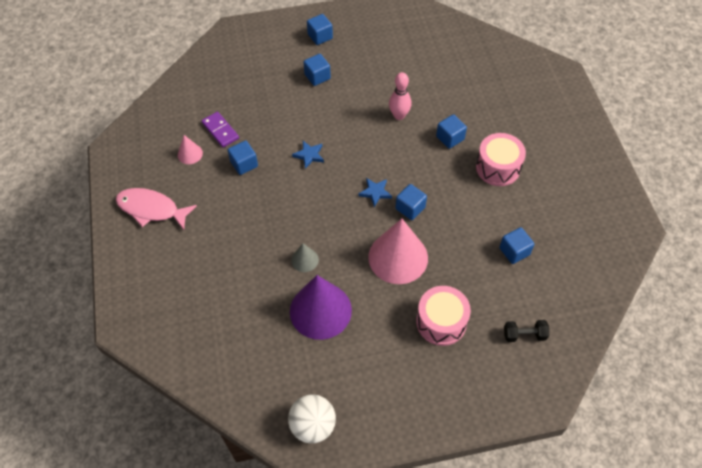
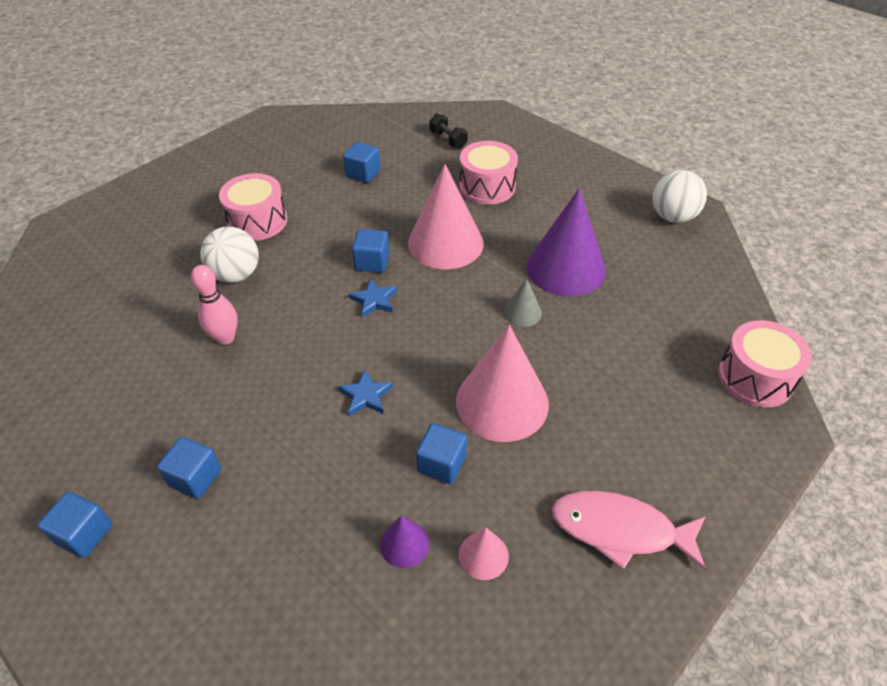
camera: 125 degrees left, 10 degrees down
(151, 209) = (620, 530): pink fish -> pink fish turned 120 degrees clockwise
(159, 342) = (755, 377): none -> pink drum
(220, 131) = (404, 544): purple domino -> purple cone
(254, 209) = (502, 402): none -> pink cone
(450, 138) = (236, 275): blue cube -> white ball

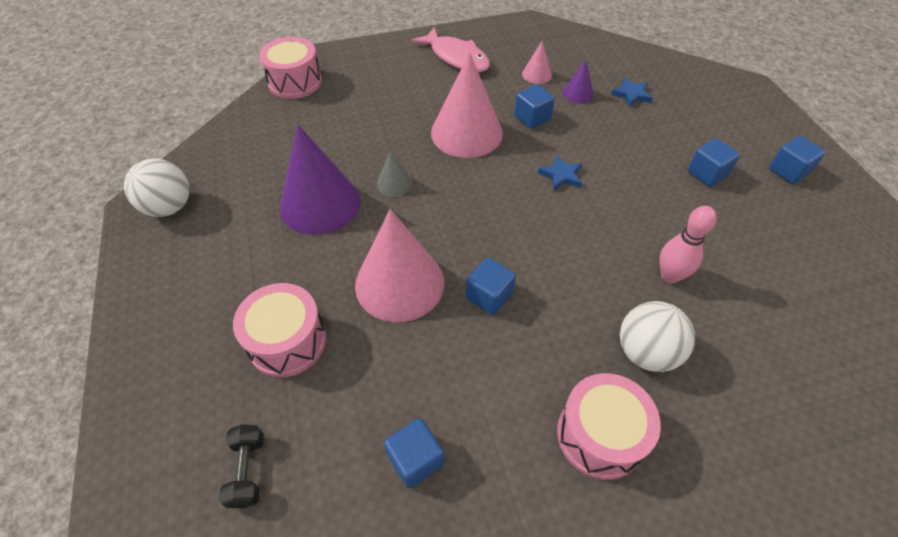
camera: 150 degrees left, 5 degrees up
(374, 300) = (511, 251): blue star -> blue star (631, 94)

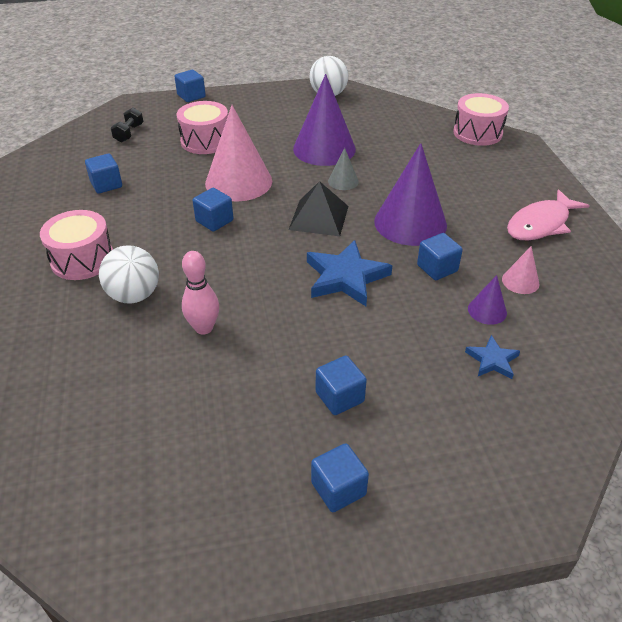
camera: 95 degrees right, 10 degrees down
(121, 393) = (191, 96): none -> blue cube
(247, 470) = (129, 133): black dumbbell -> black dumbbell turned 75 degrees counterclockwise
(466, 133) = (410, 223): pink cone -> purple cone
(467, 200) = (319, 217): none -> black pyramid
(561, 175) = (345, 277): blue star -> blue star, size x1.86

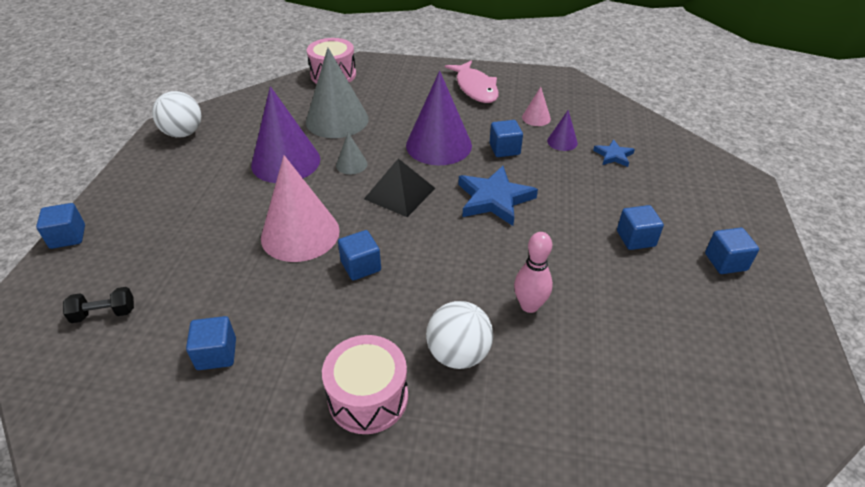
camera: 70 degrees left, 0 degrees up
(129, 133) = (104, 314): black dumbbell -> black dumbbell turned 45 degrees counterclockwise
(205, 141) = (192, 244): pink drum -> none
(404, 155) = (337, 120): none -> grey cone

